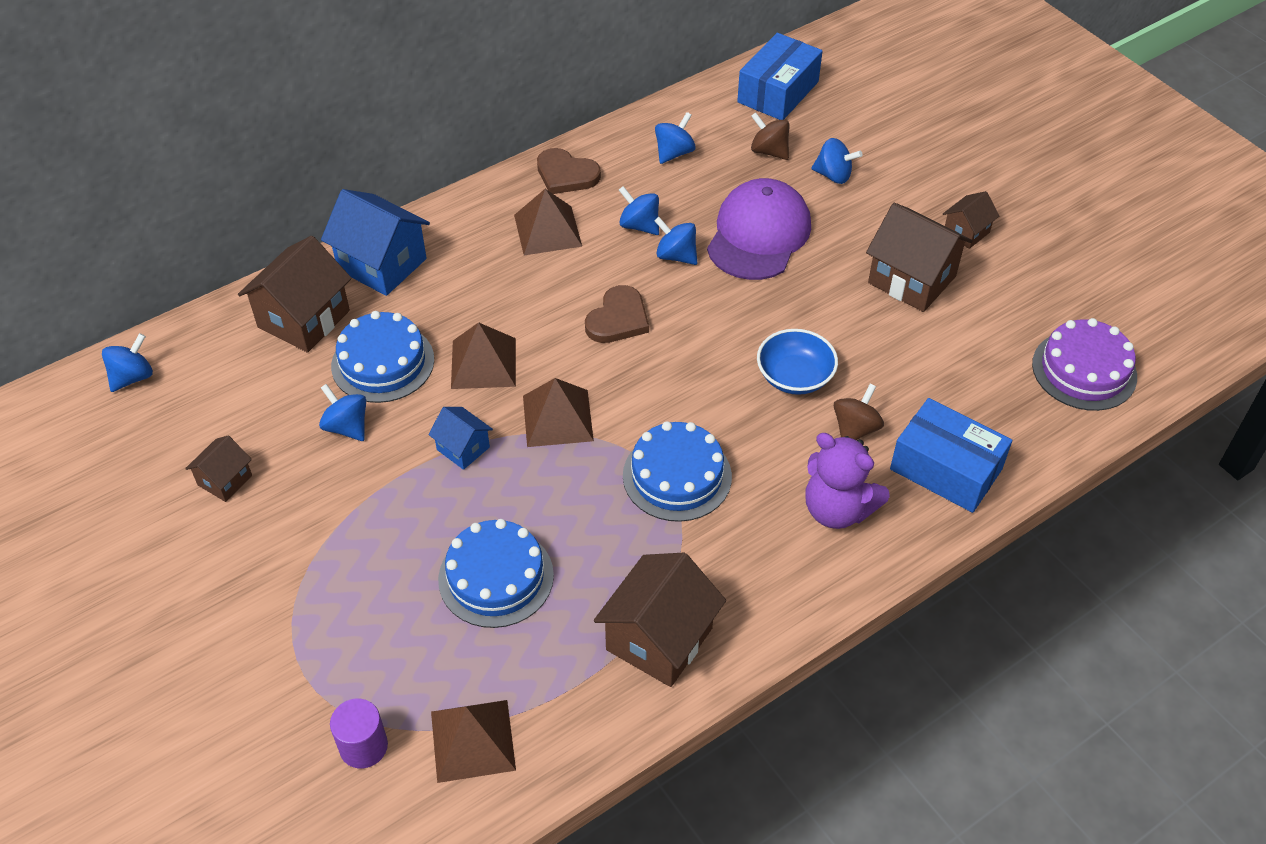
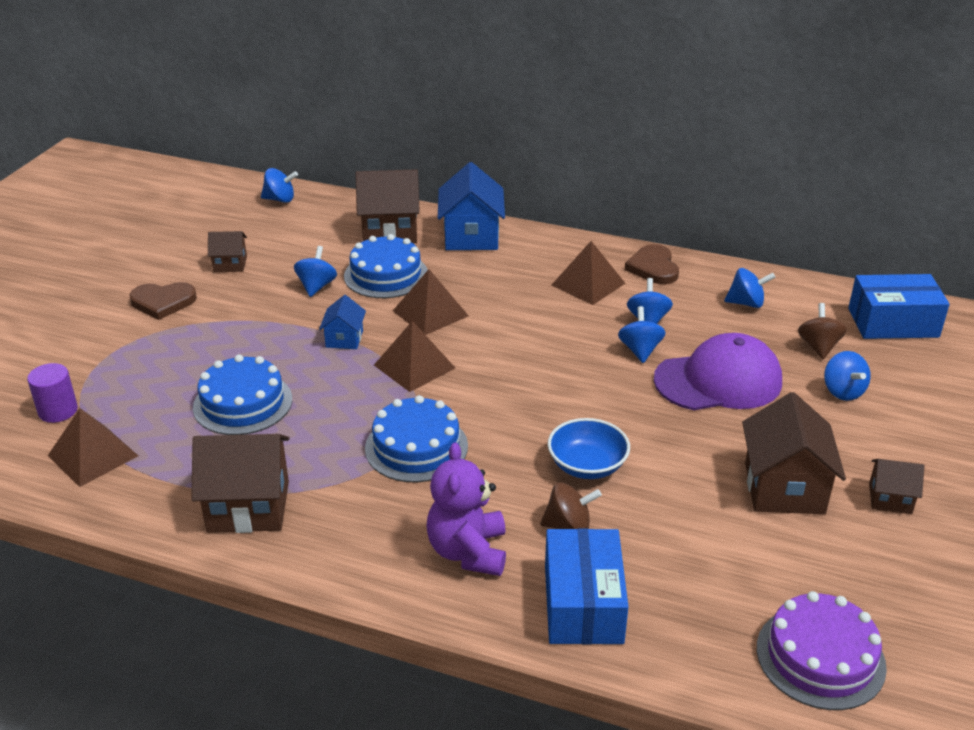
camera: 55 degrees right, 15 degrees down
(618, 319) = (541, 351): brown heart -> brown heart (163, 302)

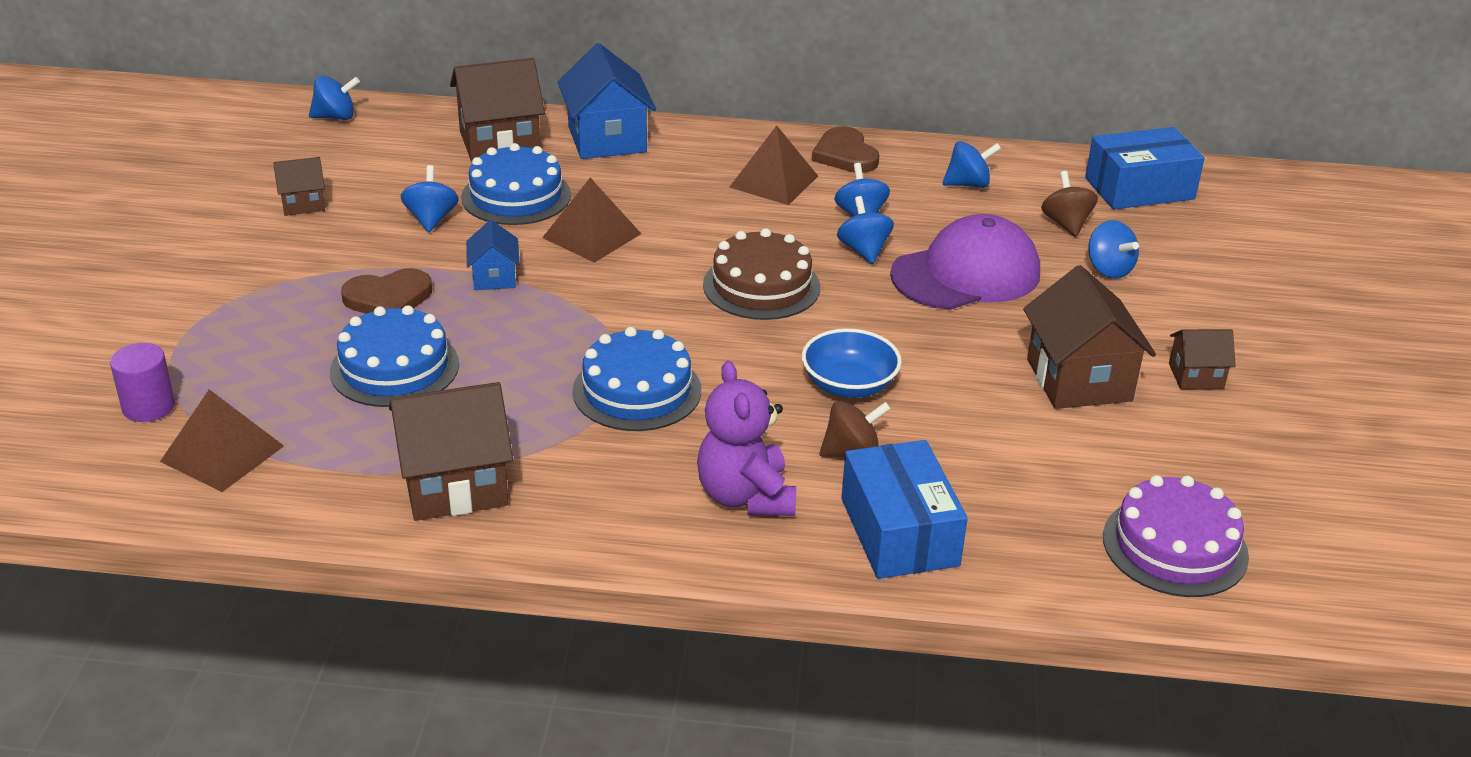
camera: 15 degrees left, 0 degrees up
(163, 302) = (232, 259): brown heart -> brown heart (388, 298)
(414, 366) = (596, 299): brown pyramid -> none
(547, 371) = (761, 286): none -> brown cake

